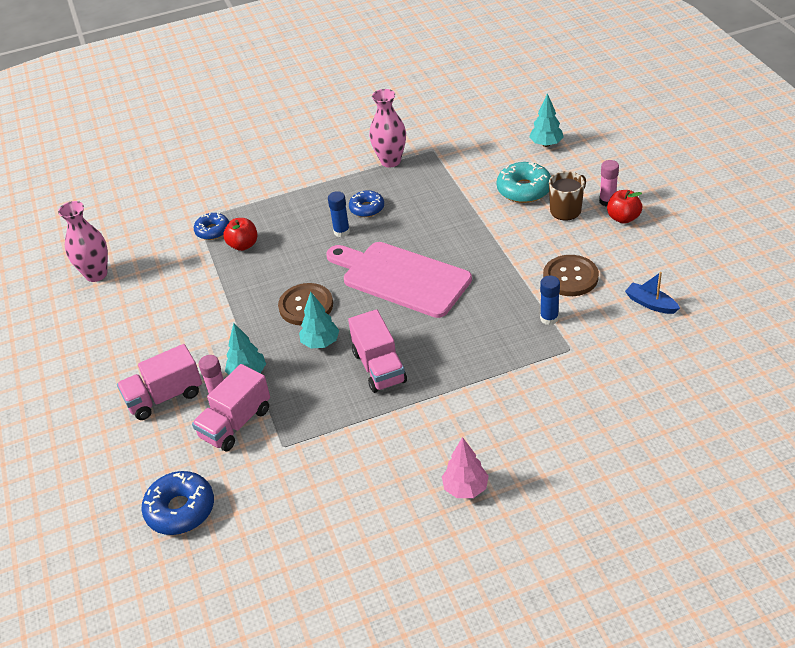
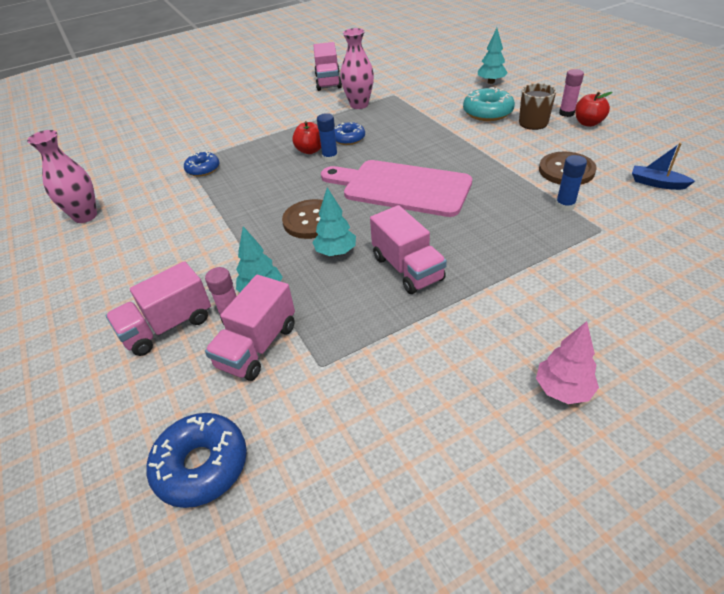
camera: 10 degrees left, 0 degrees up
(243, 245) = (235, 177): red apple -> red apple (310, 150)
(366, 121) = (328, 81): none -> pink truck

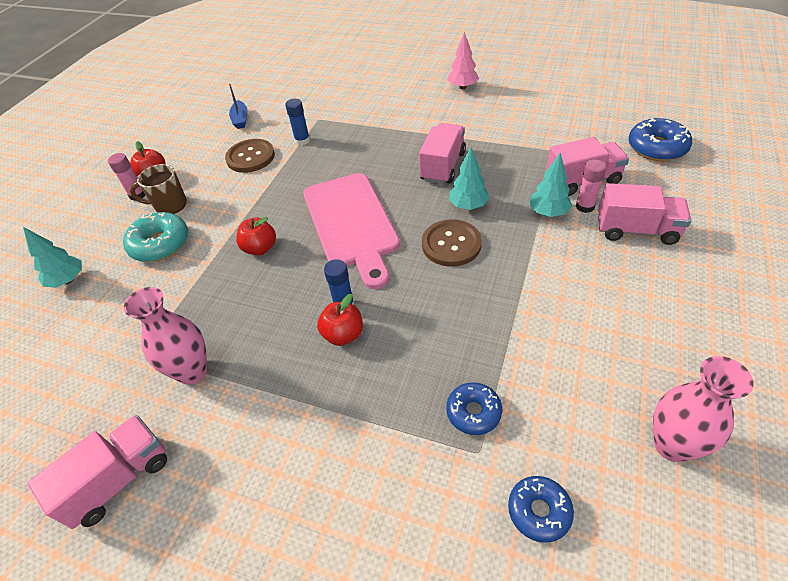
camera: 130 degrees left, 5 degrees up
(348, 138) = (291, 318): blue donut -> blue donut (539, 511)
(429, 144) = (260, 248): none -> red apple

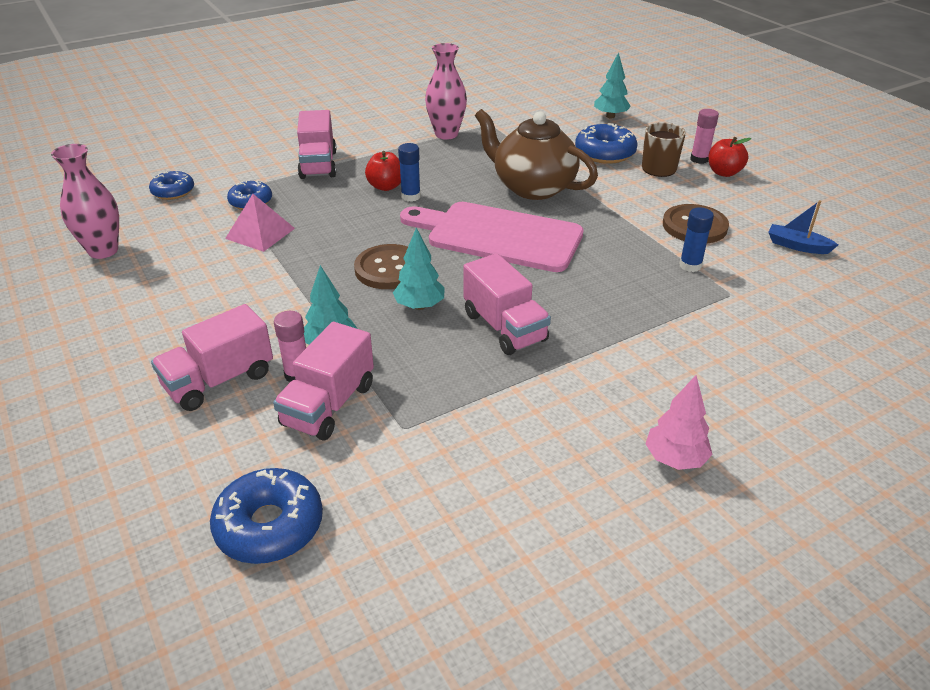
camera: 125 degrees right, 10 degrees down
(119, 479) = (407, 103): pink truck -> pink truck (318, 165)
(160, 244) = (605, 153): turquoise donut -> blue donut
(260, 248) = (532, 187): red apple -> brown teapot
(504, 353) = (260, 233): none -> pink pyramid

